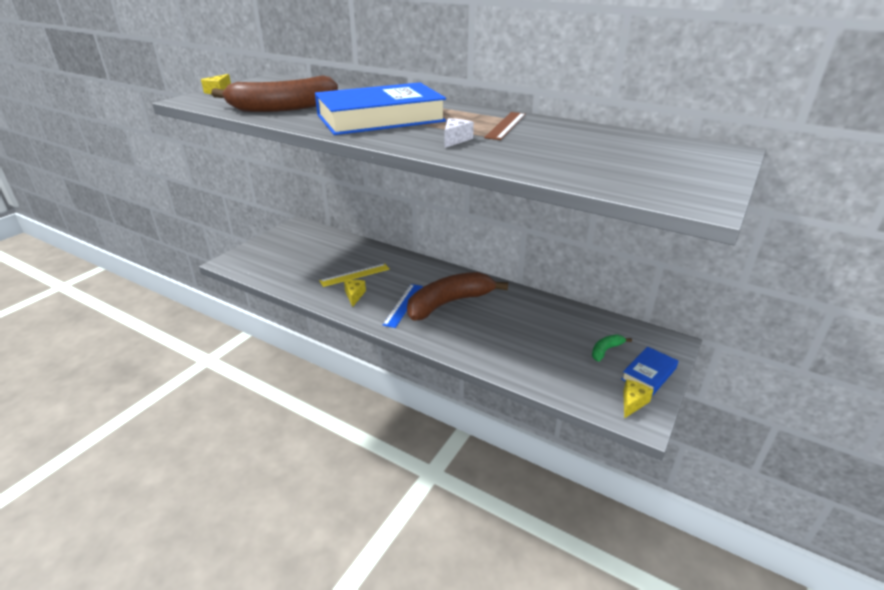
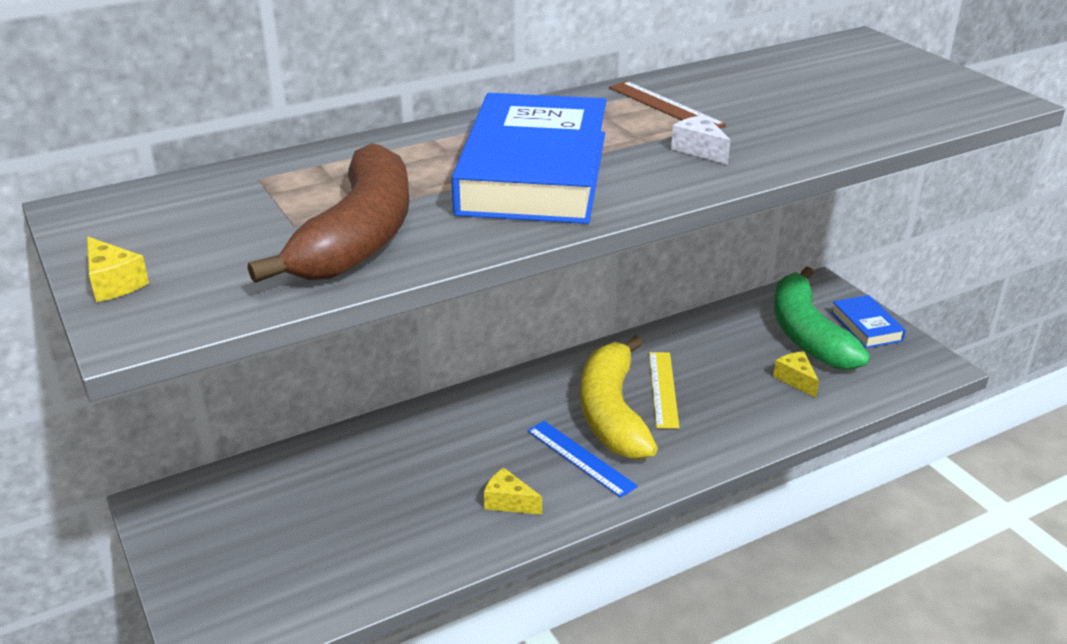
camera: 60 degrees left, 0 degrees up
(355, 275) = (440, 482): yellow ruler -> yellow ruler (663, 389)
(449, 303) = (612, 412): brown banana -> yellow banana
(606, 350) = (807, 334): green banana -> green banana, size x2.36
(633, 403) = (908, 359): yellow cheese -> yellow cheese (796, 380)

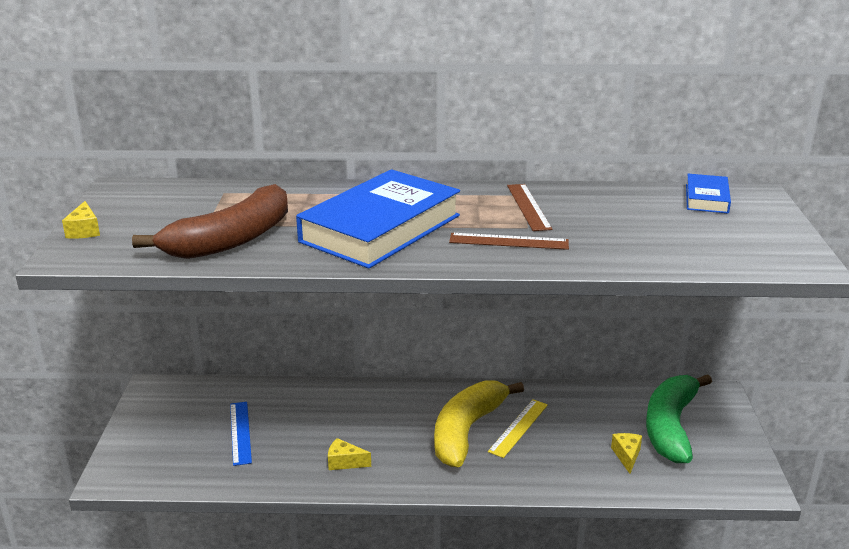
camera: 30 degrees right, 5 degrees down
(508, 502) = (344, 462): yellow cheese -> yellow cheese turned 45 degrees counterclockwise
(580, 458) = (416, 452): blue ruler -> blue ruler (240, 432)
(699, 150) = (509, 241): white cheese -> brown ruler
(866, 326) = (727, 437): blue book -> blue book (706, 198)

